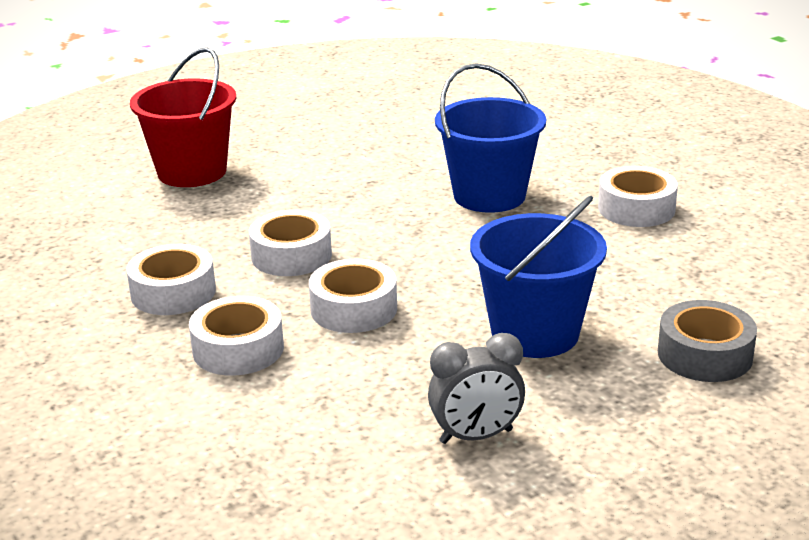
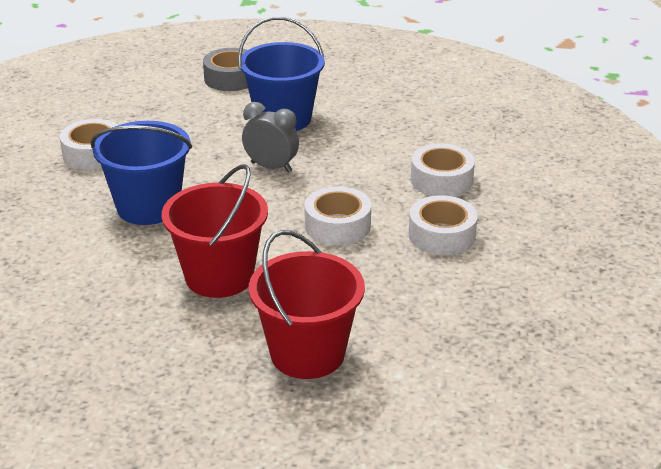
camera: 140 degrees left, 5 degrees up
(335, 182) = (219, 276): none -> red bucket
(354, 309) = (350, 173): white tape -> none
(476, 436) = (382, 94): grey clock -> grey clock (271, 167)

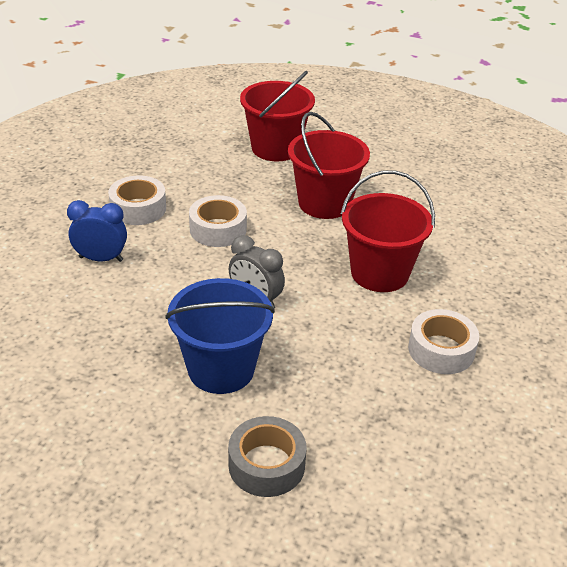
camera: 170 degrees left, 5 degrees up
(148, 207) = (379, 273): blue bucket -> red bucket
(441, 180) = (101, 259): white tape -> blue clock

